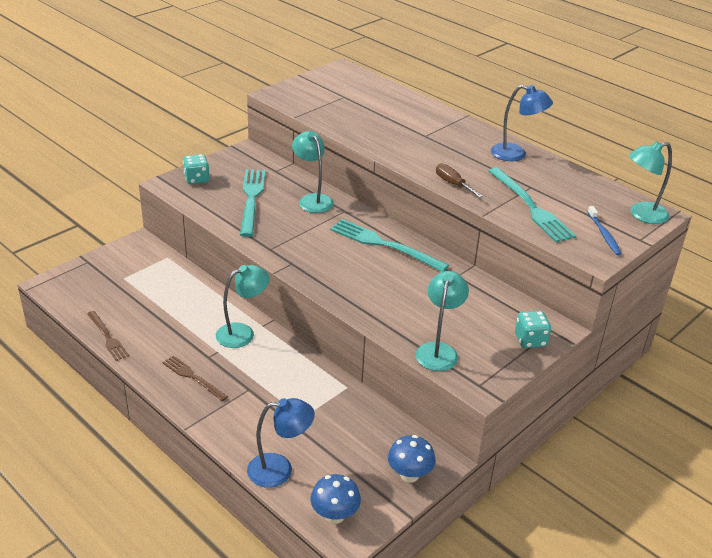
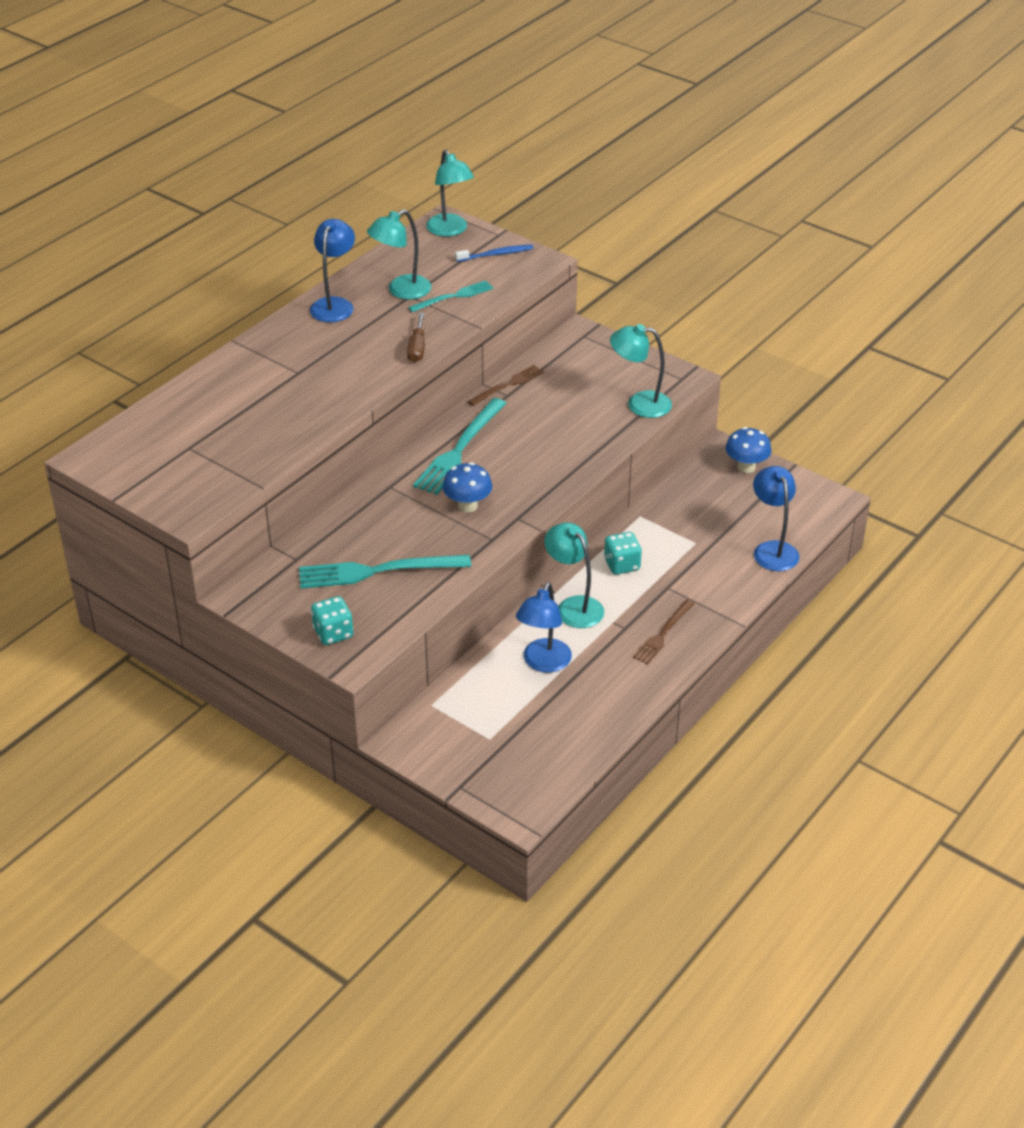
camera: 95 degrees left, 5 degrees up
(107, 337) = (615, 724): brown fork -> brown fork (508, 385)
(186, 310) = (543, 663): none -> blue lamp
(312, 200) = (368, 516): turquoise lamp -> turquoise lamp (401, 291)
(334, 515) = (812, 509): blue mushroom -> blue mushroom (467, 506)
(453, 184) = (417, 348): brown screwdriver -> brown screwdriver turned 45 degrees counterclockwise
(530, 207) = (453, 297): turquoise fork -> turquoise fork, size x0.60
(530, 340) = (604, 348): turquoise dice -> turquoise dice (622, 565)

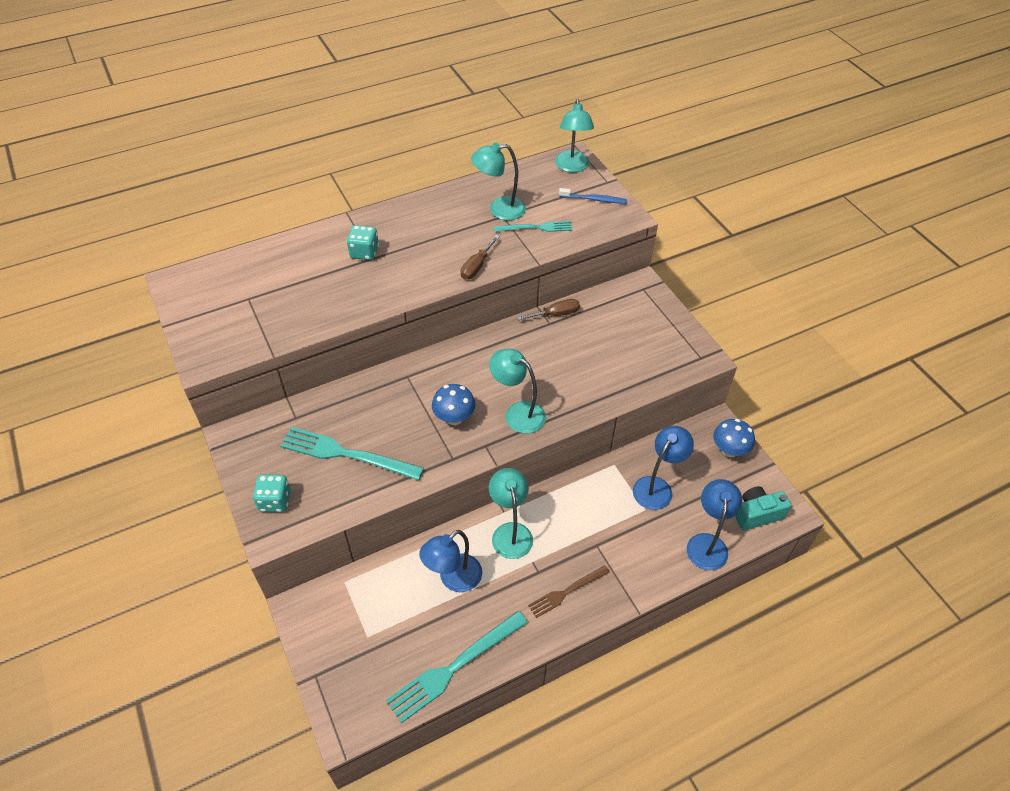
camera: 25 degrees right, 10 degrees up
(334, 305) = (441, 206): blue lamp -> blue lamp (657, 487)
(460, 449) = (482, 361): turquoise fork -> turquoise fork (455, 667)
(508, 385) = (556, 314): brown fork -> brown screwdriver
(622, 565) = (572, 507): turquoise dice -> turquoise dice (364, 252)
(639, 404) = (651, 370): turquoise lamp -> turquoise lamp (518, 413)
(805, 511) = (757, 514): none -> turquoise camera

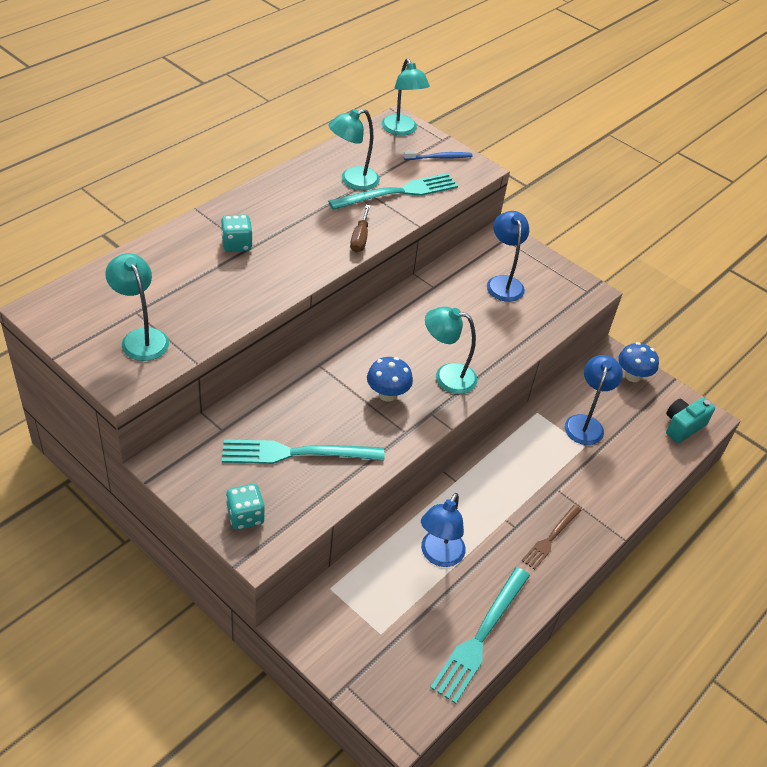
camera: 25 degrees left, 5 degrees down
(510, 532) = (471, 498): turquoise lamp -> turquoise lamp (141, 337)
(536, 228) = (398, 192): turquoise fork -> turquoise fork, size x1.67
(556, 314) = (435, 277): brown screwdriver -> none
(707, 543) = (653, 462): blue lamp -> blue lamp (503, 283)

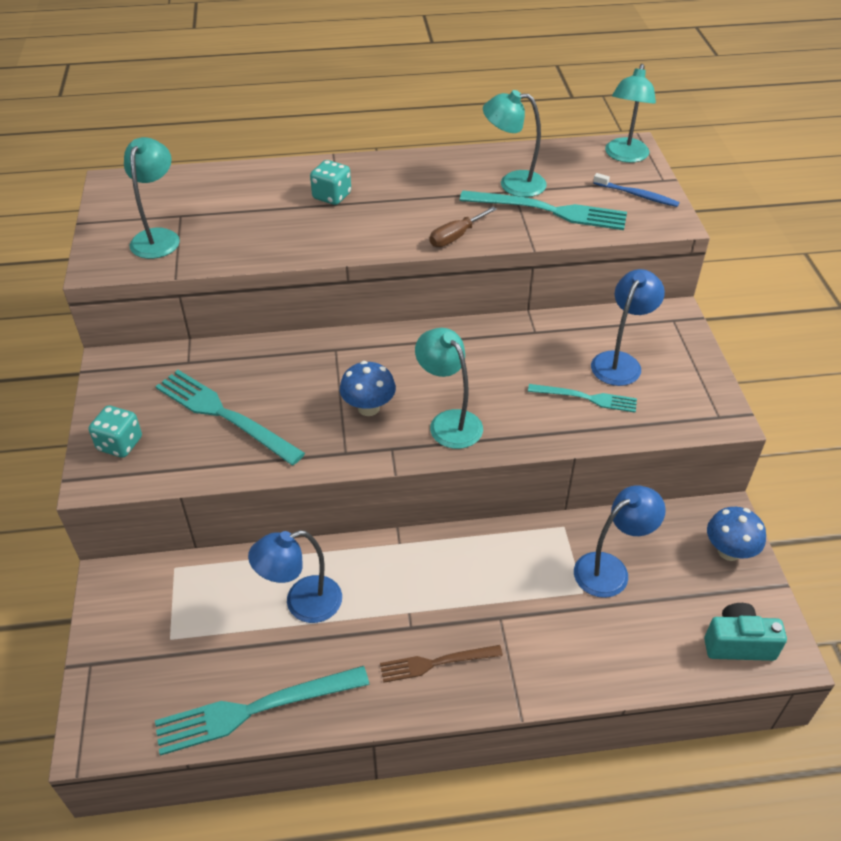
camera: 45 degrees right, 0 degrees up
(508, 317) = (586, 398): none -> turquoise fork

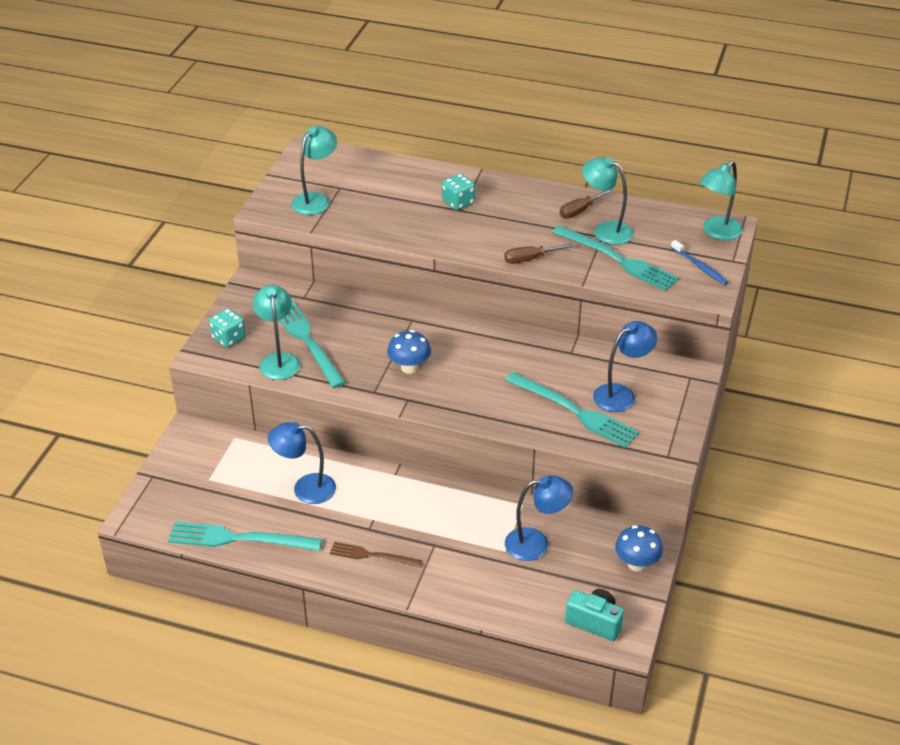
camera: 25 degrees right, 5 degrees down
(449, 422) = (460, 395): turquoise lamp -> turquoise lamp (279, 360)
(470, 170) = (580, 211): none -> brown screwdriver
(586, 398) = (574, 411): turquoise fork -> turquoise fork, size x1.67

